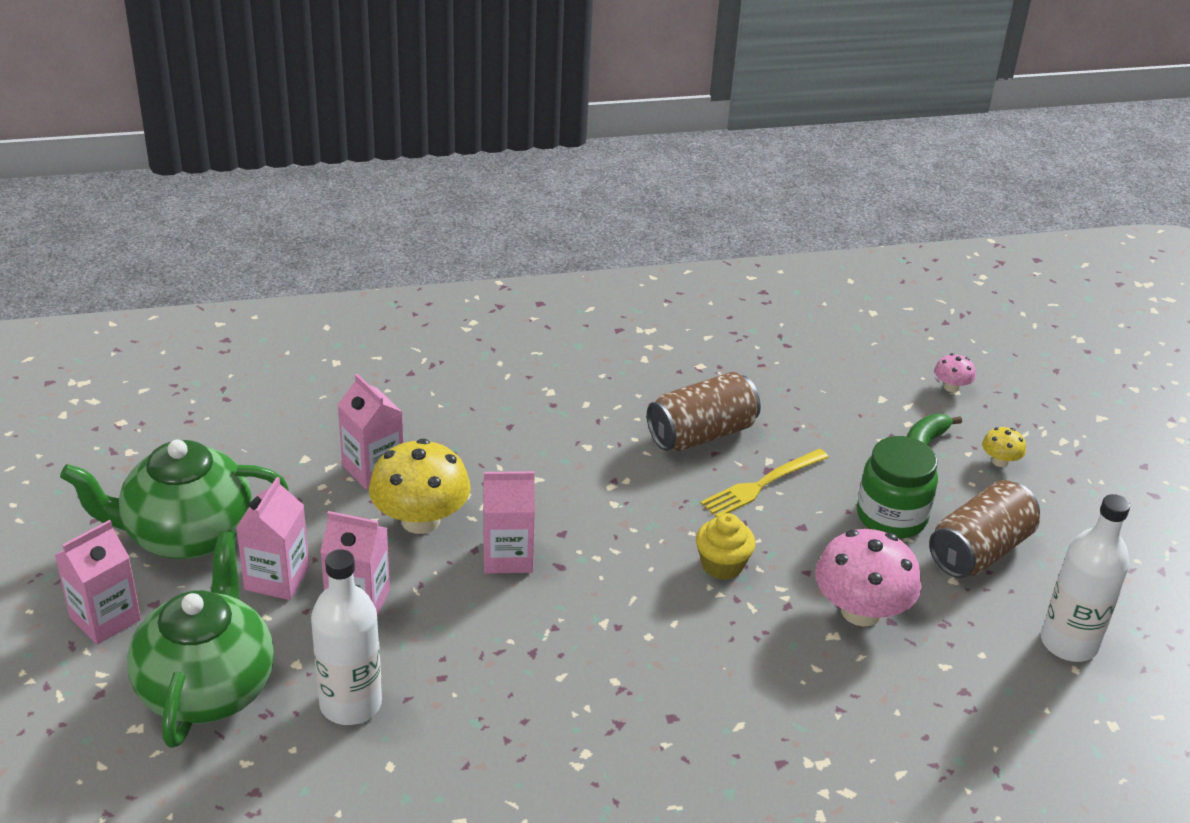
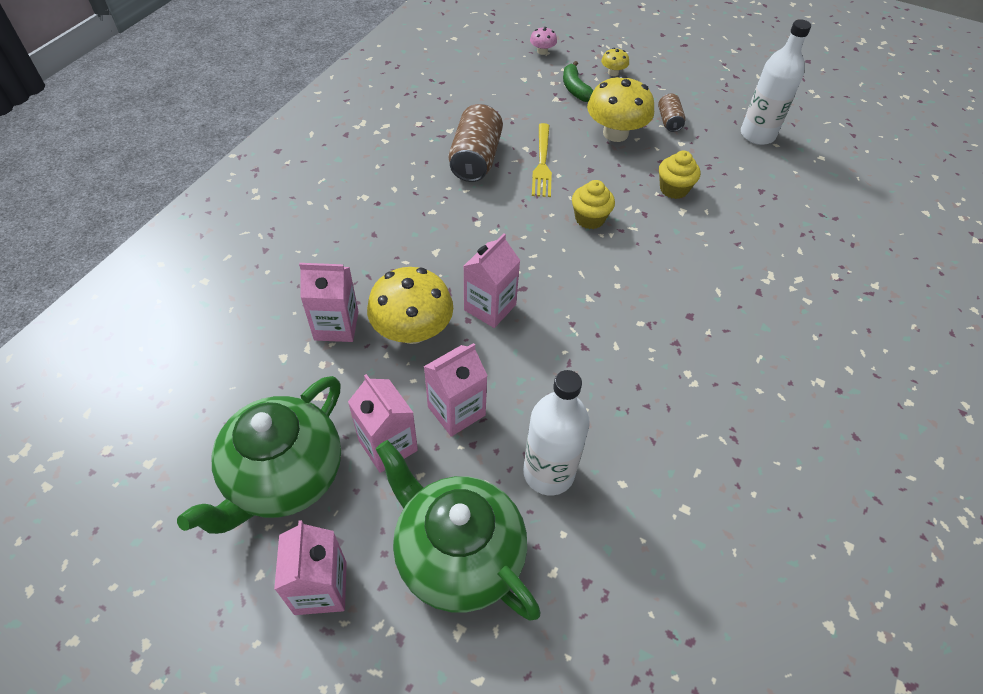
camera: 50 degrees left, 15 degrees up
(861, 611) = (673, 189): pink mushroom -> yellow cupcake
(891, 517) = (615, 133): green jar -> yellow mushroom
(979, 551) = (669, 121): brown can -> brown can, size x0.53

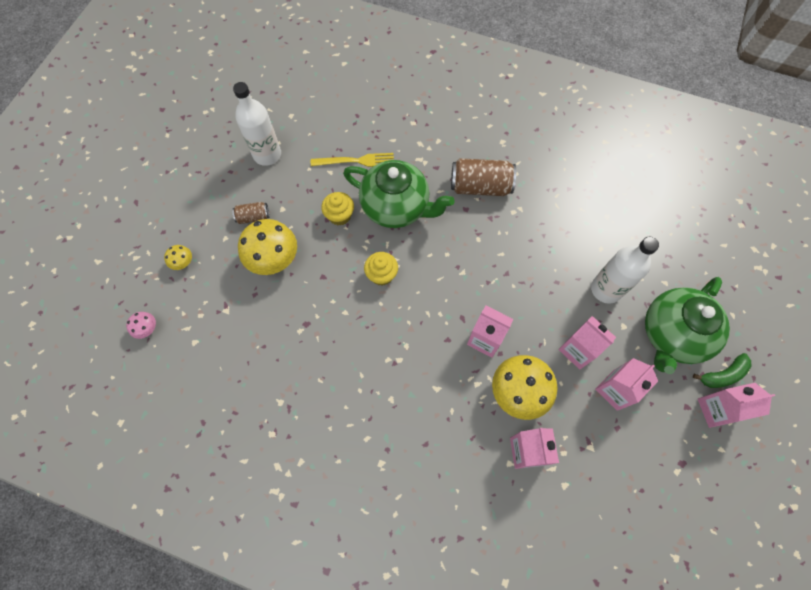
camera: 95 degrees left, 15 degrees up
(284, 477) = (657, 454): green teapot -> green teapot (396, 207)
(476, 159) = (319, 372): brown can -> brown can (480, 186)
(542, 163) = (319, 315): yellow fork -> yellow fork (356, 161)
(575, 89) = (210, 294): green banana -> green banana (722, 375)

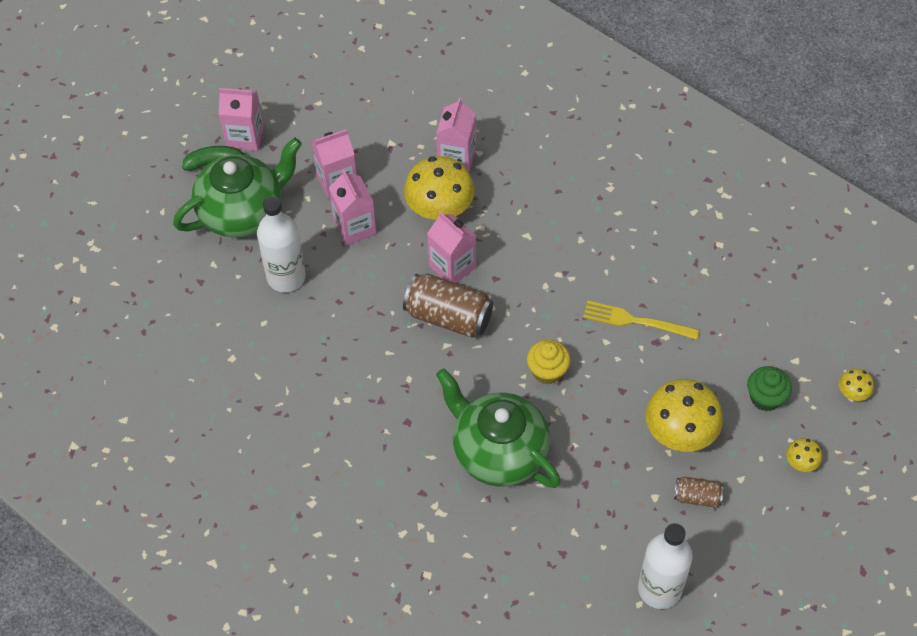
camera: 160 degrees left, 10 degrees down
(147, 328) = (853, 392): pink mushroom -> yellow mushroom
(214, 304) = (765, 397): none -> green cupcake
(339, 215) = (578, 463): yellow cupcake -> none
(356, 161) = (532, 537): yellow fork -> yellow fork (636, 321)
(480, 186) = (374, 446): brown can -> brown can (448, 317)

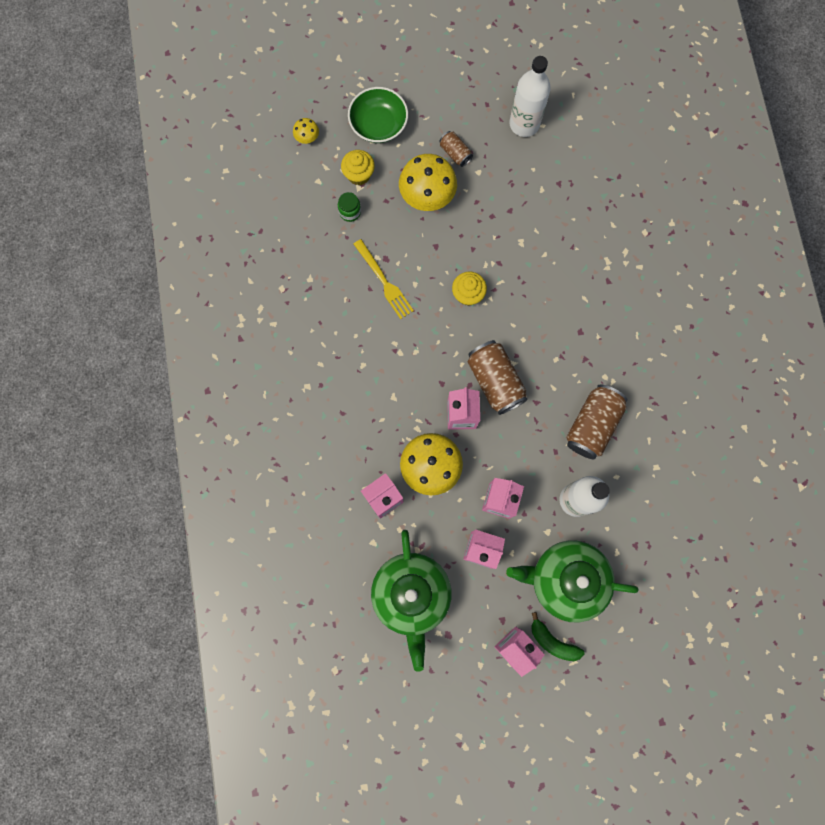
camera: 140 degrees left, 20 degrees up
(323, 348) = (592, 425): none -> brown can
(498, 452) = (542, 269): green teapot -> green teapot (411, 595)
(734, 357) = (350, 212): none -> green jar
(765, 397) = (359, 174): green cupcake -> yellow cupcake
(801, 462) = (378, 125): yellow mushroom -> green bowl

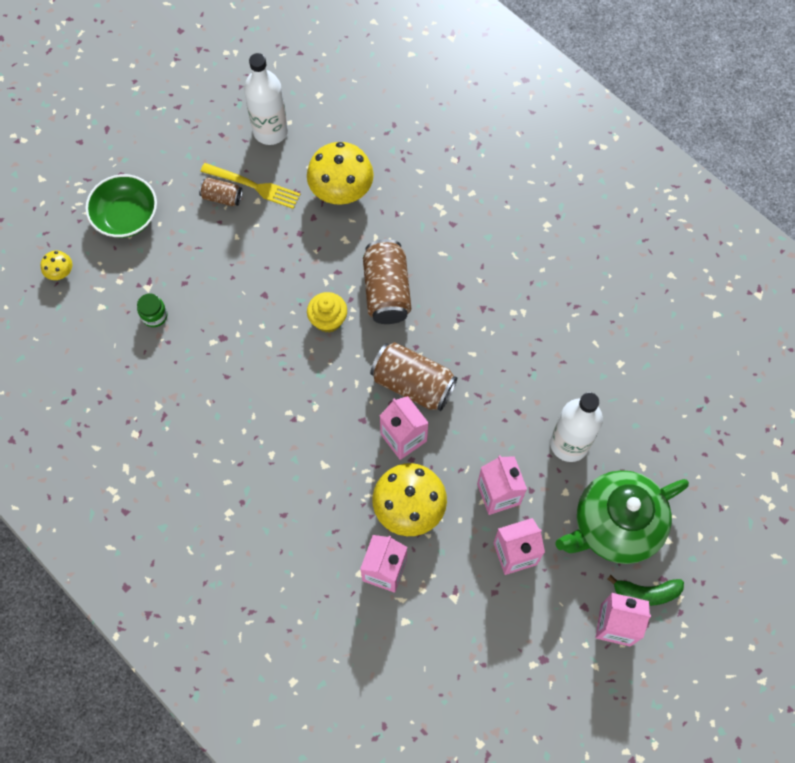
camera: 35 degrees left, 10 degrees down
(359, 174) = (139, 275): yellow cupcake -> none
(384, 281) = (236, 360): yellow fork -> yellow fork (254, 186)
(411, 595) = (480, 646): green teapot -> none
(427, 195) = (222, 252): yellow mushroom -> yellow mushroom (341, 190)
(592, 425) = (533, 364): brown can -> brown can (386, 291)

